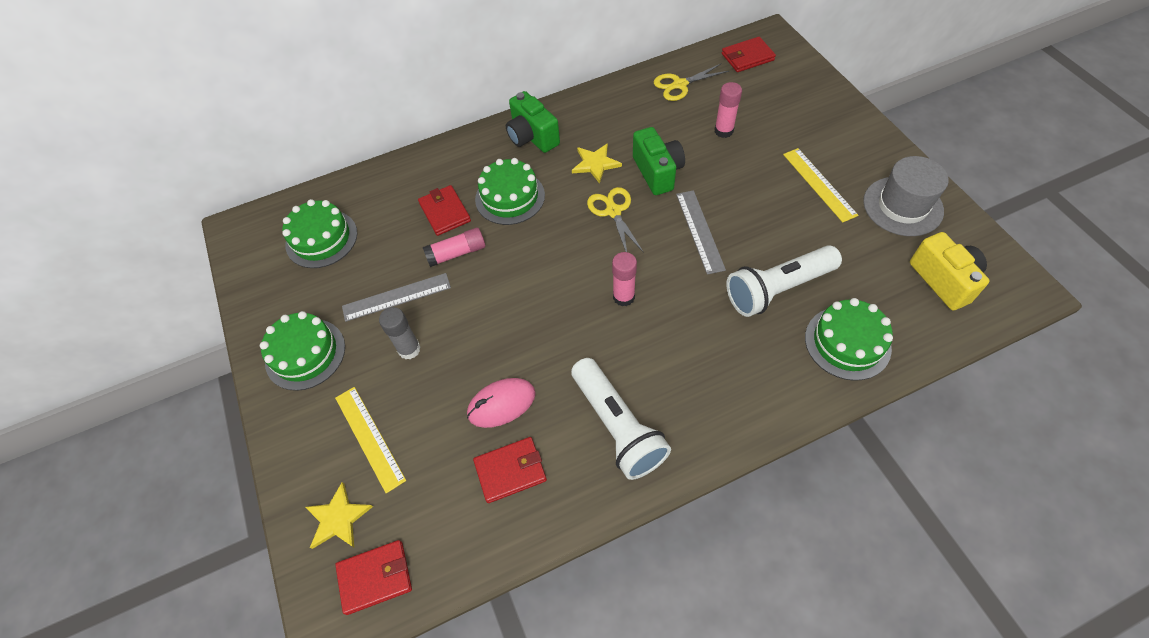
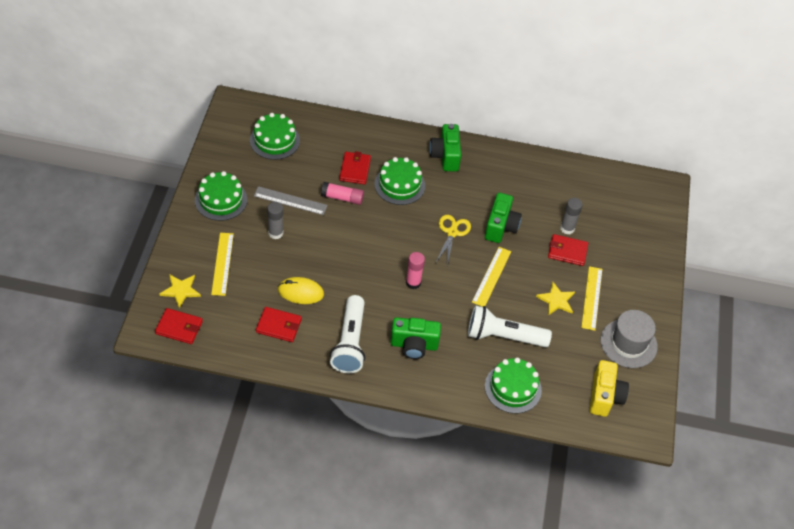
camera: 25 degrees right, 5 degrees down
(501, 404) = (300, 292): pink mouse -> yellow mouse
(595, 164) = (468, 197): yellow star -> yellow star (556, 300)
(680, 85) = (570, 181): yellow scissors -> none
(693, 373) = (414, 345): none -> green camera
(700, 231) = (491, 276): grey ruler -> yellow ruler
(723, 131) = (567, 228): pink glue stick -> grey glue stick
(747, 57) = (634, 191): red wallet -> red wallet (567, 251)

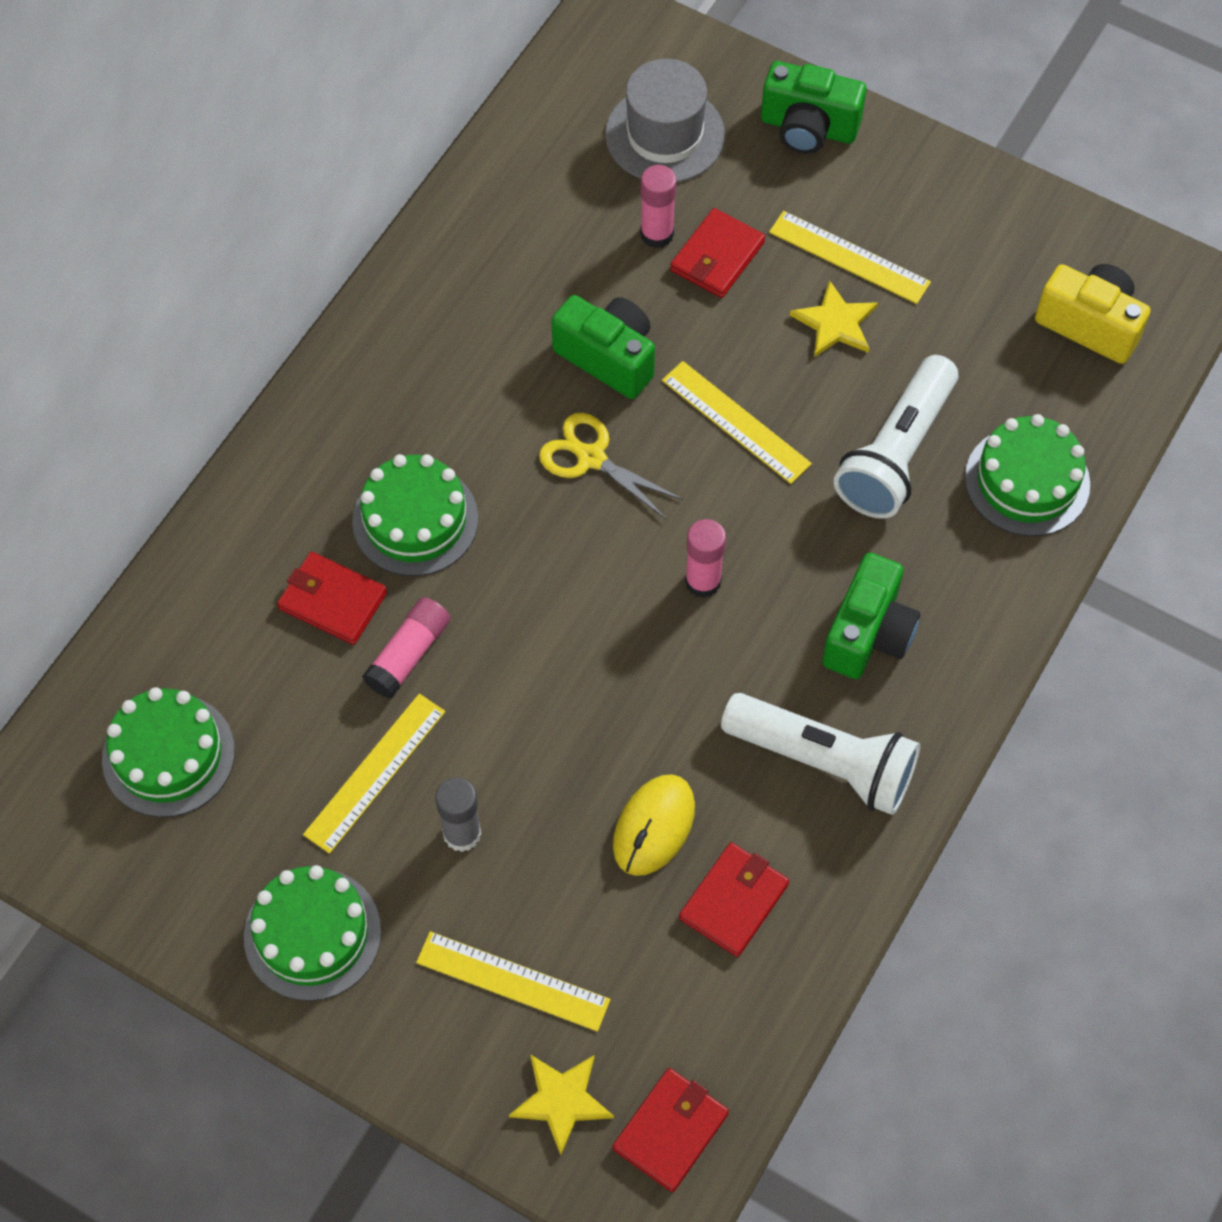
camera: 65 degrees left, 10 degrees up
(290, 200) = (375, 772): grey ruler -> yellow ruler
(445, 156) = (366, 398): green camera -> green camera (808, 128)
(567, 228) = (657, 234): grey glue stick -> pink glue stick
(628, 343) = (978, 235): grey hat -> grey hat (665, 135)

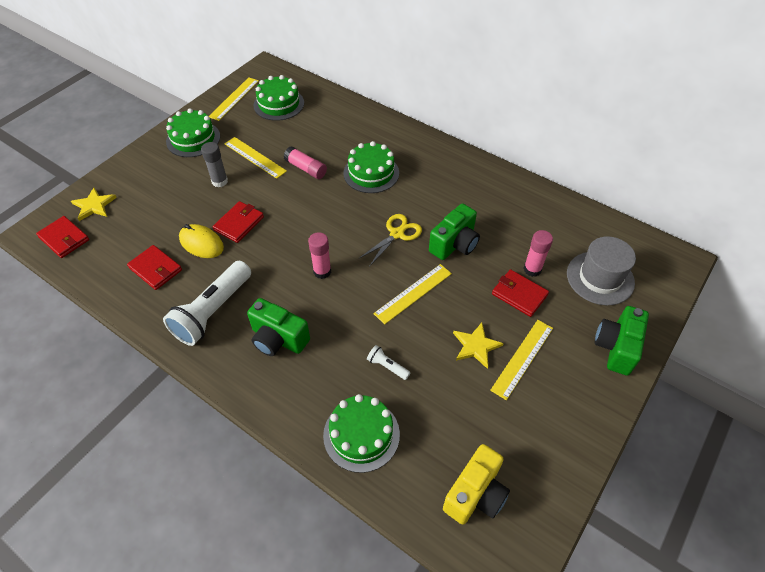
camera: 95 degrees right, 10 degrees down
(333, 601) = (336, 147): red wallet -> red wallet (239, 224)
(512, 981) = (150, 193): yellow ruler -> yellow ruler (234, 98)
(896, 453) = (387, 366): white flashlight -> white flashlight, size x0.43

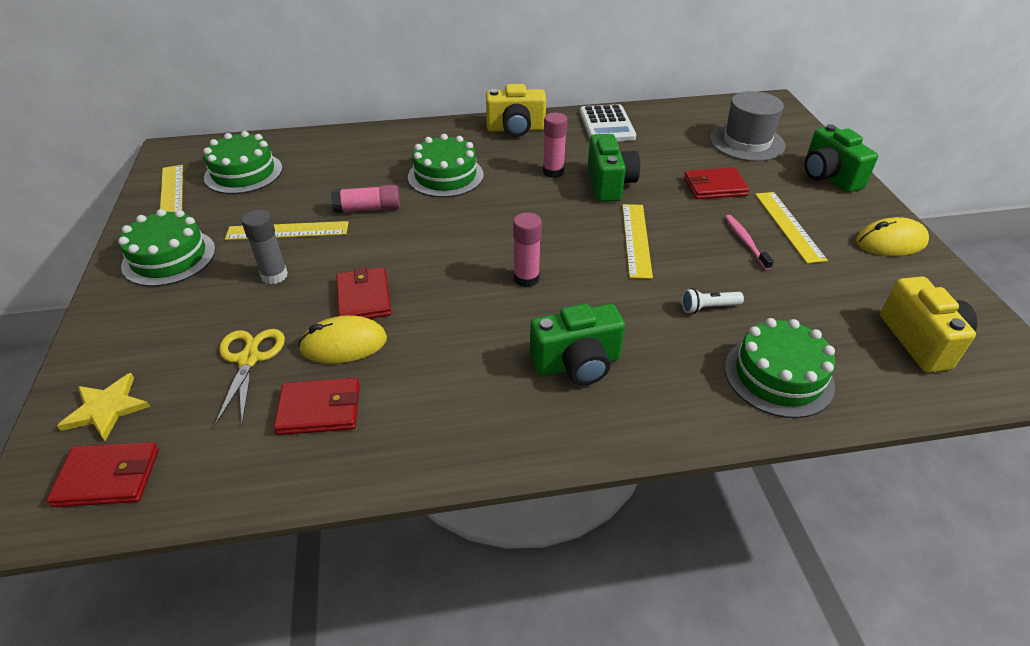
camera: 45 degrees left, 10 degrees down
(213, 311) = (464, 395): white flashlight -> none
(397, 234) = (548, 206): yellow scissors -> yellow scissors (249, 359)
(456, 164) = (516, 129): none -> yellow camera
(476, 346) = (745, 242): yellow star -> pink toothbrush
(520, 198) = (606, 125): none -> white calculator
(532, 269) = (695, 165): pink glue stick -> pink glue stick (553, 172)
(574, 425) = (890, 242): none -> yellow mouse

